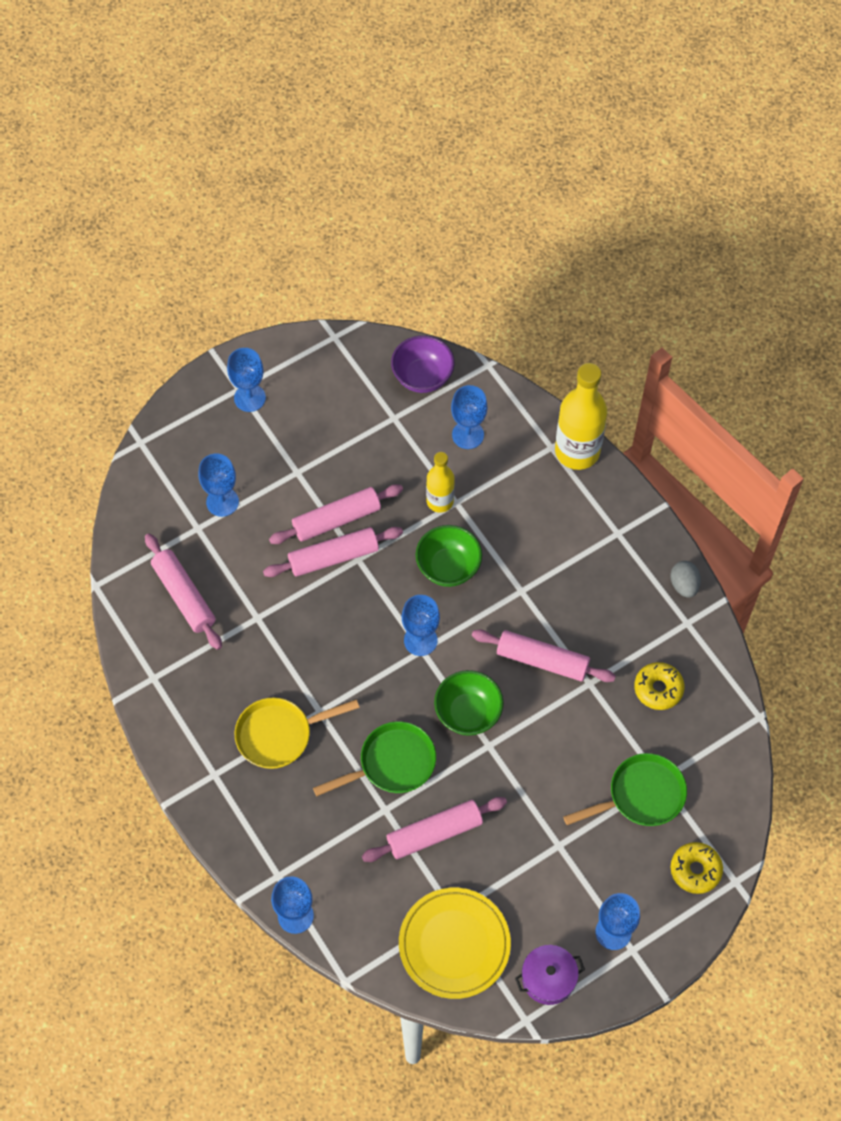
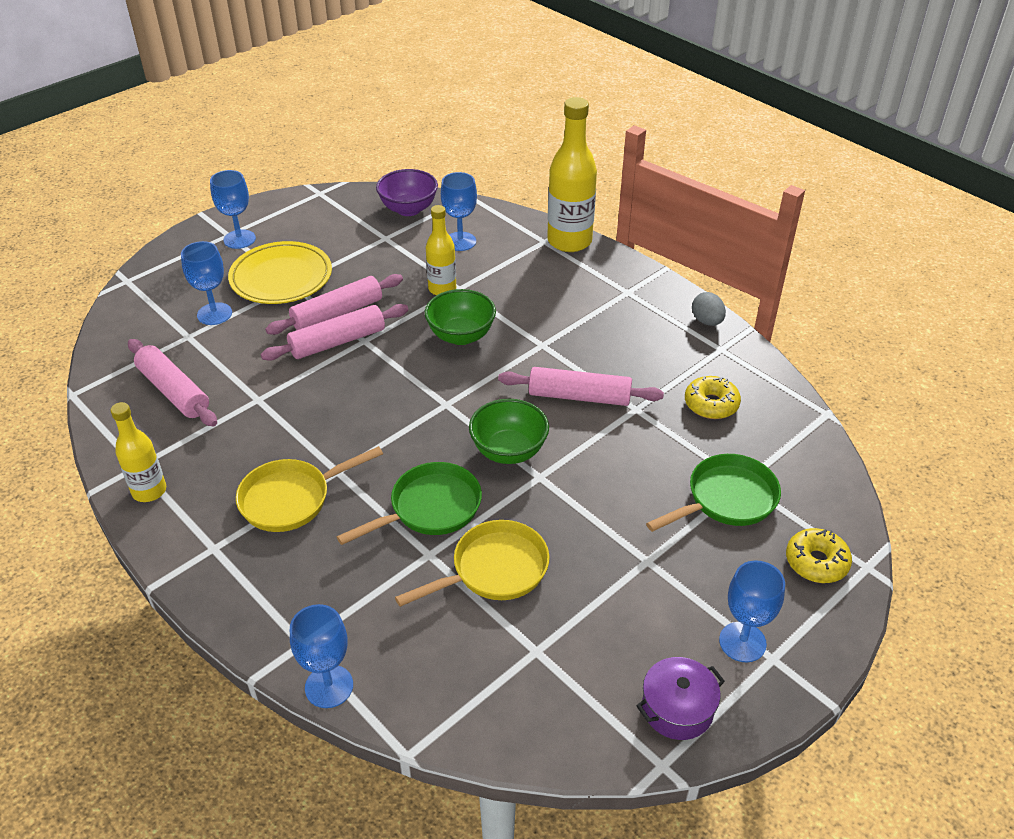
camera: 10 degrees left, 20 degrees down
(163, 707) = (149, 491): none -> yellow bottle
(420, 640) = (442, 396): blue goblet -> none
(434, 833) = (494, 570): pink rolling pin -> yellow pan
(454, 944) = (545, 687): yellow plate -> yellow plate (281, 277)

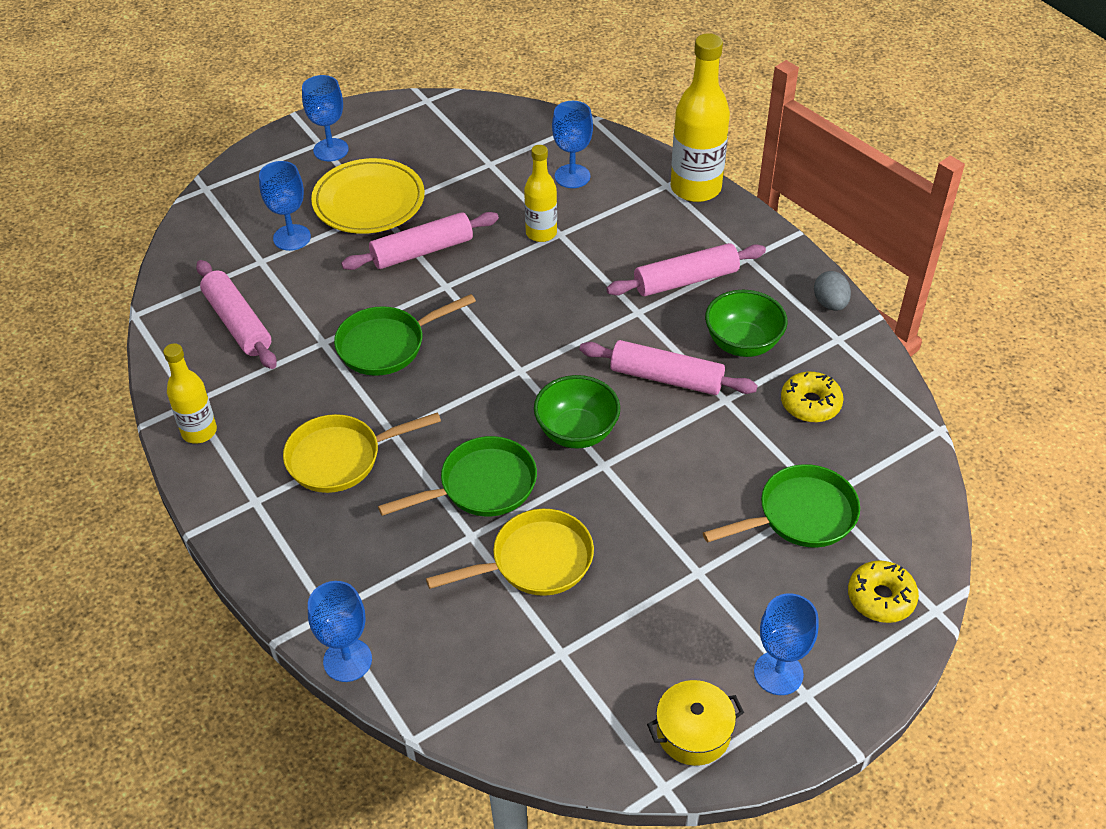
camera: 10 degrees right, 5 degrees up
(318, 395) = (387, 345): none -> green pan
(337, 342) = (417, 284): pink rolling pin -> pink rolling pin (685, 280)
(408, 209) = (522, 130): purple bowl -> none
(461, 336) = (551, 292): green bowl -> green bowl (742, 343)
(677, 708) = (693, 732): purple pot -> yellow pot

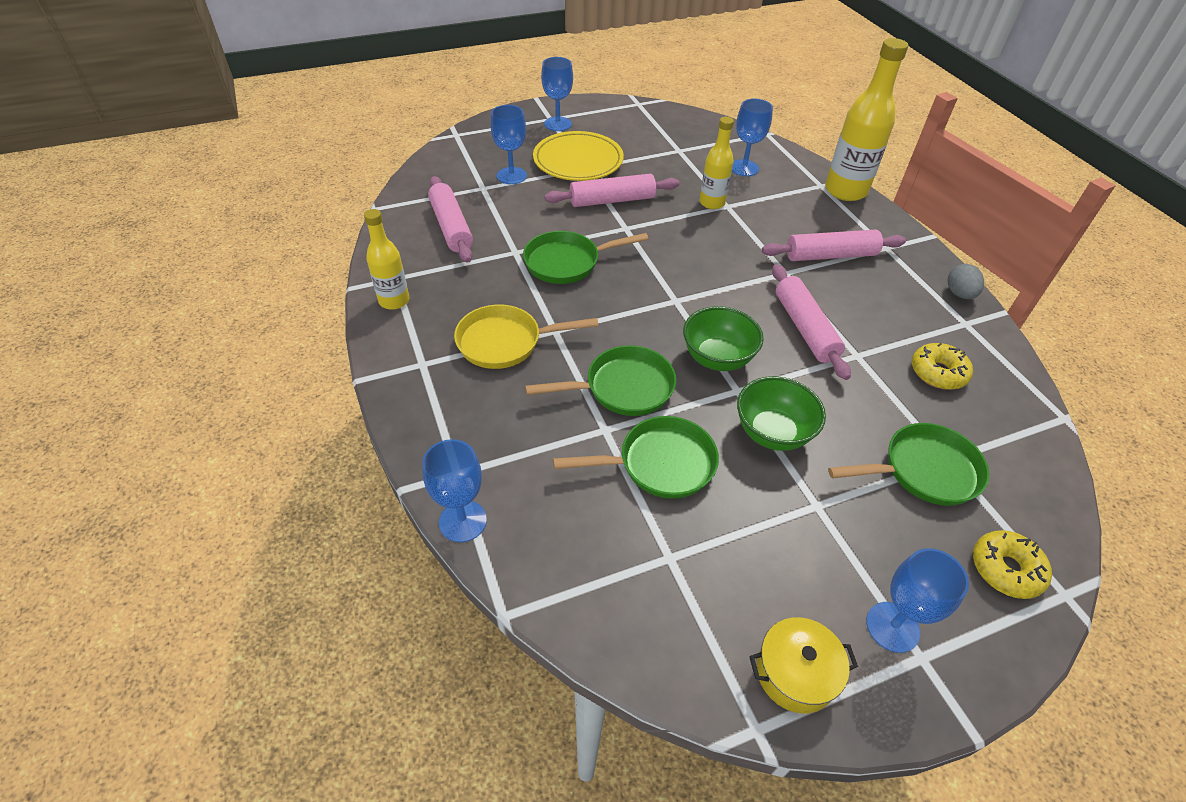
camera: 10 degrees right, 0 degrees up
(535, 561) = (660, 464): yellow pan -> green pan
(666, 378) = (804, 328): pink rolling pin -> pink rolling pin turned 45 degrees clockwise
(742, 343) = (877, 312): green bowl -> green bowl (772, 433)

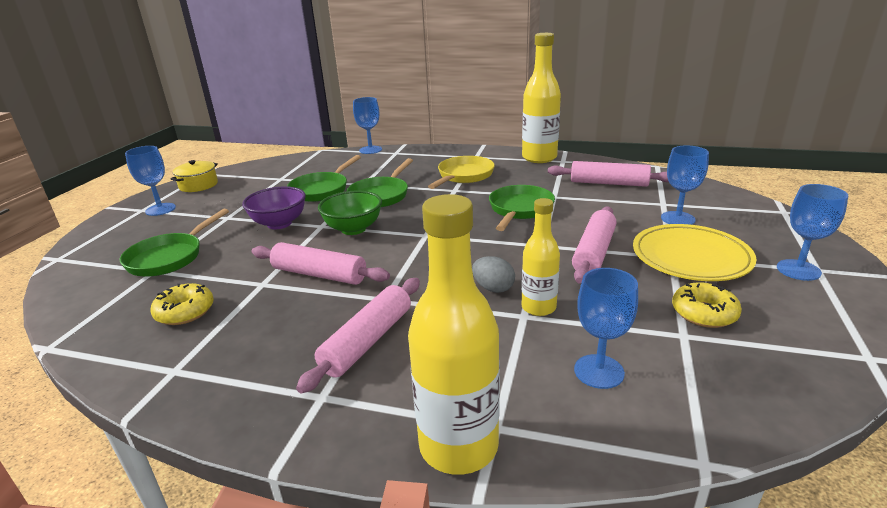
camera: 130 degrees right, 20 degrees down
(394, 301) = (539, 158): yellow bottle -> yellow bottle, size x1.68
(772, 433) = (279, 223): green bowl -> purple bowl
(959, 294) = (195, 399): grey egg -> grey egg (493, 288)
(1005, 569) = (99, 249): yellow donut -> yellow donut (704, 313)

